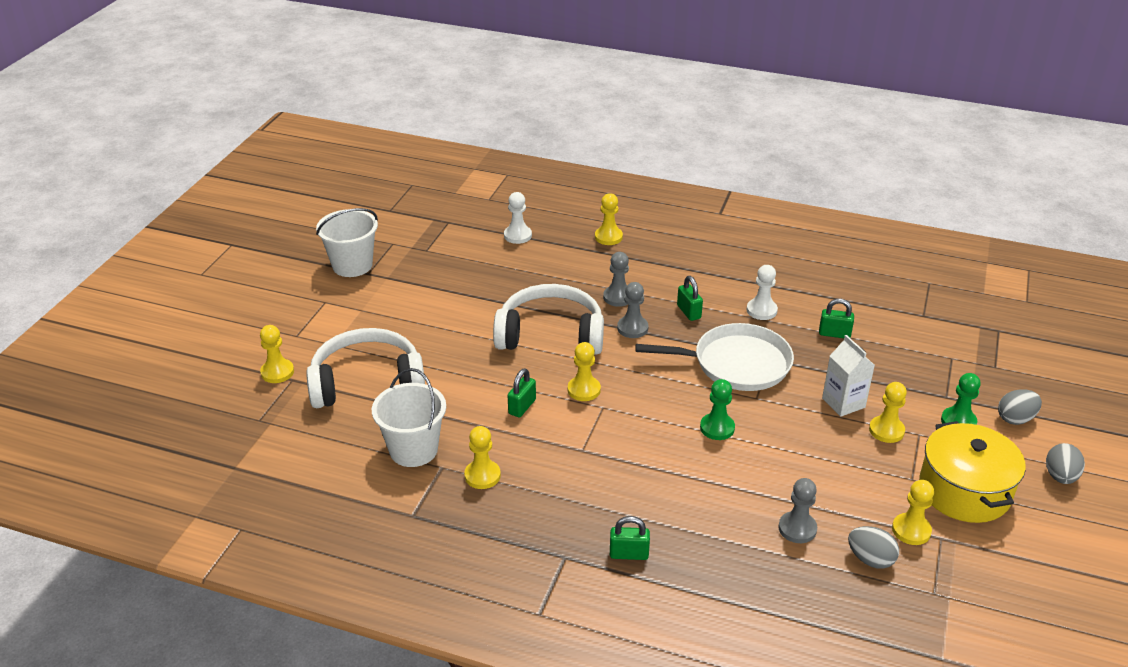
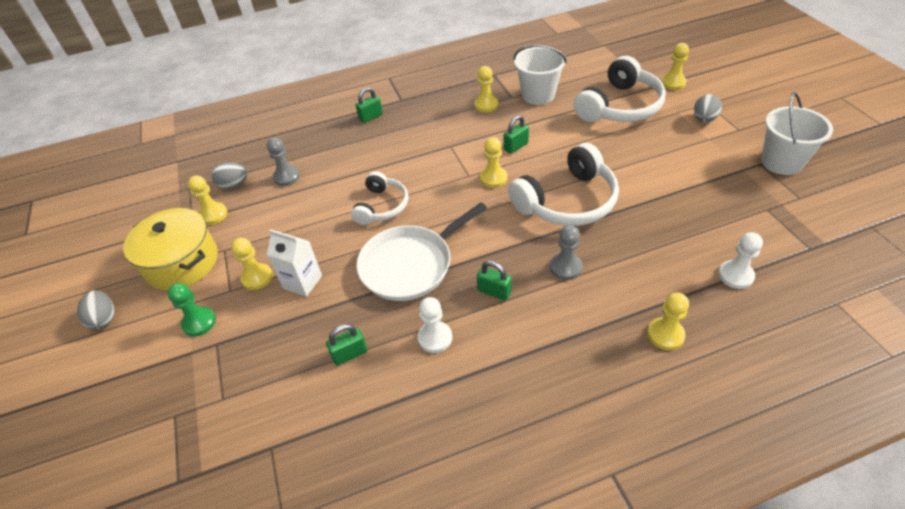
camera: 145 degrees right, 10 degrees up
(522, 407) = (516, 146): green padlock -> green padlock turned 60 degrees clockwise
(632, 328) = (519, 245): grey pawn -> none
(717, 428) = (381, 206): green pawn -> white headphones
(1015, 419) = (146, 357): grey egg -> grey egg (704, 119)

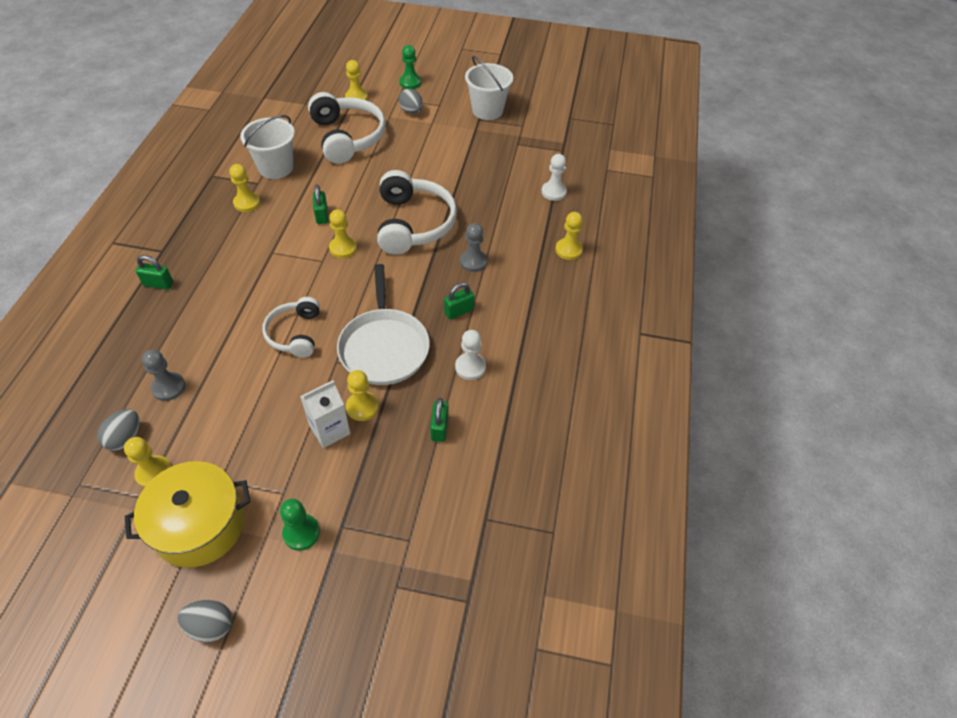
camera: 65 degrees left, 5 degrees up
(257, 277) = (289, 464): yellow pawn -> yellow pawn (362, 407)
(371, 117) = (158, 284): green padlock -> green padlock turned 75 degrees counterclockwise
(381, 206) = (295, 334): white headphones -> white headphones turned 135 degrees counterclockwise
(740, 97) = (410, 82): none -> green pawn

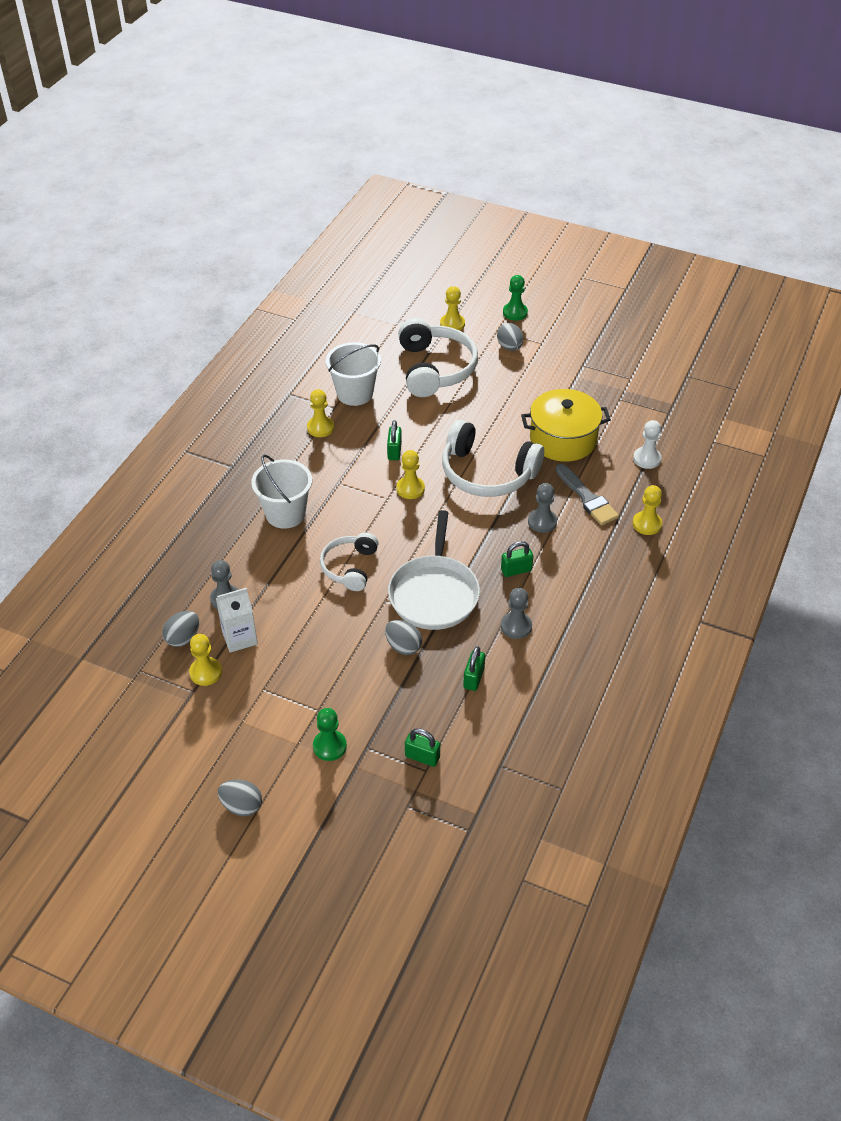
camera: 15 degrees right, 5 degrees down
(158, 284) = (225, 499): green padlock -> green padlock (422, 757)
(200, 525) = (241, 723): yellow pot -> yellow pot (563, 439)
(330, 430) = (369, 662): white carton -> white carton (239, 638)
(362, 407) = (403, 646): yellow pawn -> grey egg
(413, 224) = (487, 473): white headphones -> white headphones turned 105 degrees clockwise
(470, 367) = (516, 626): white pawn -> grey pawn
(487, 110) = (595, 356): white bucket -> white bucket (285, 514)
(509, 234) = (587, 498): none -> grey brush

